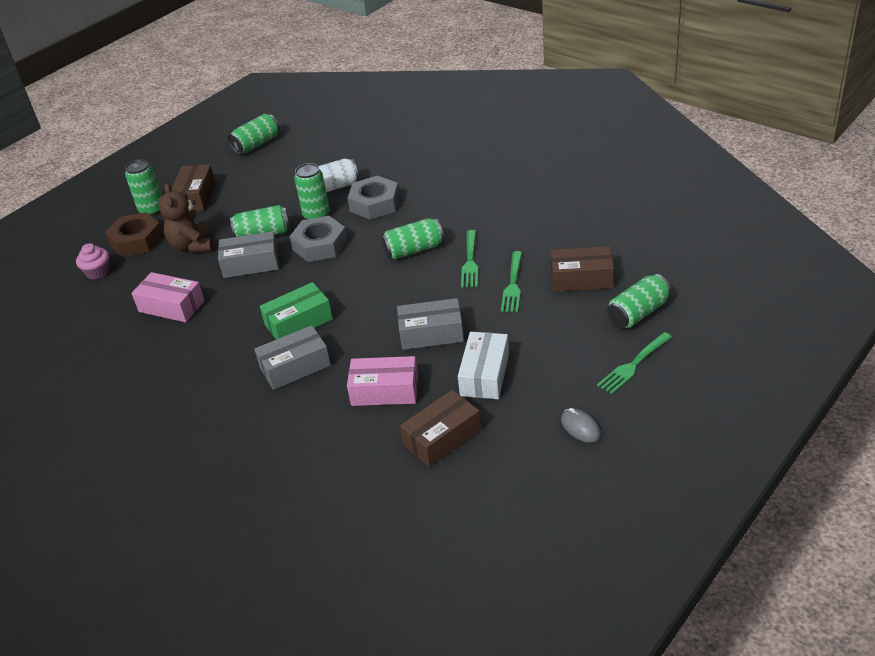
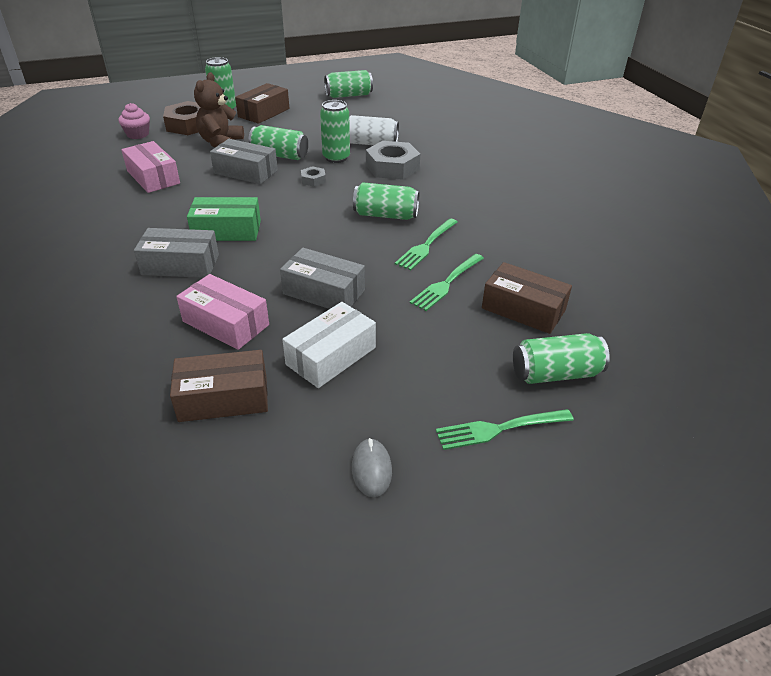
camera: 25 degrees right, 0 degrees up
(320, 245) = (313, 180): grey nut -> grey nut, size x0.48

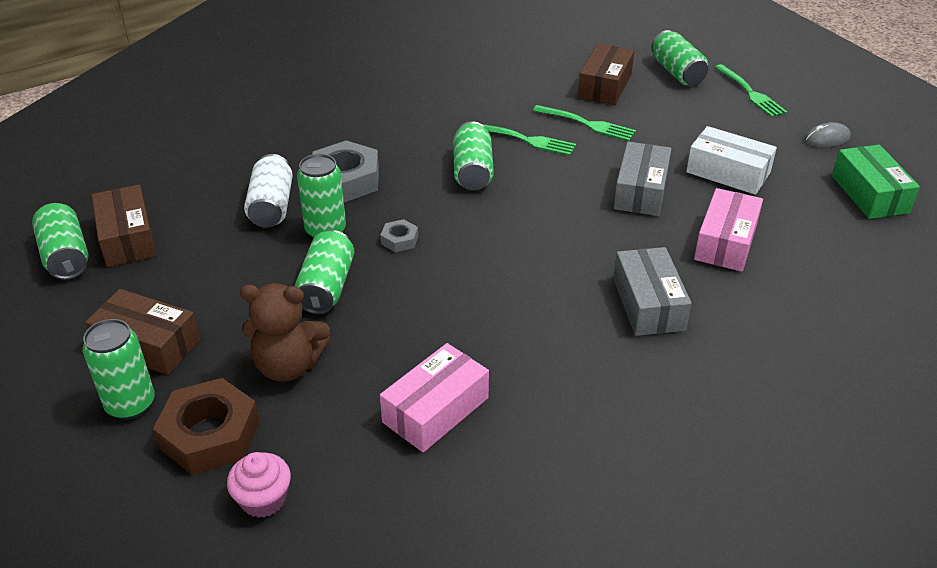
camera: 100 degrees left, 0 degrees up
(223, 398) = (817, 219): brown box -> brown box (127, 238)
(227, 230) = (558, 286): green box -> green box (869, 194)
(245, 172) = (391, 309): grey box -> none

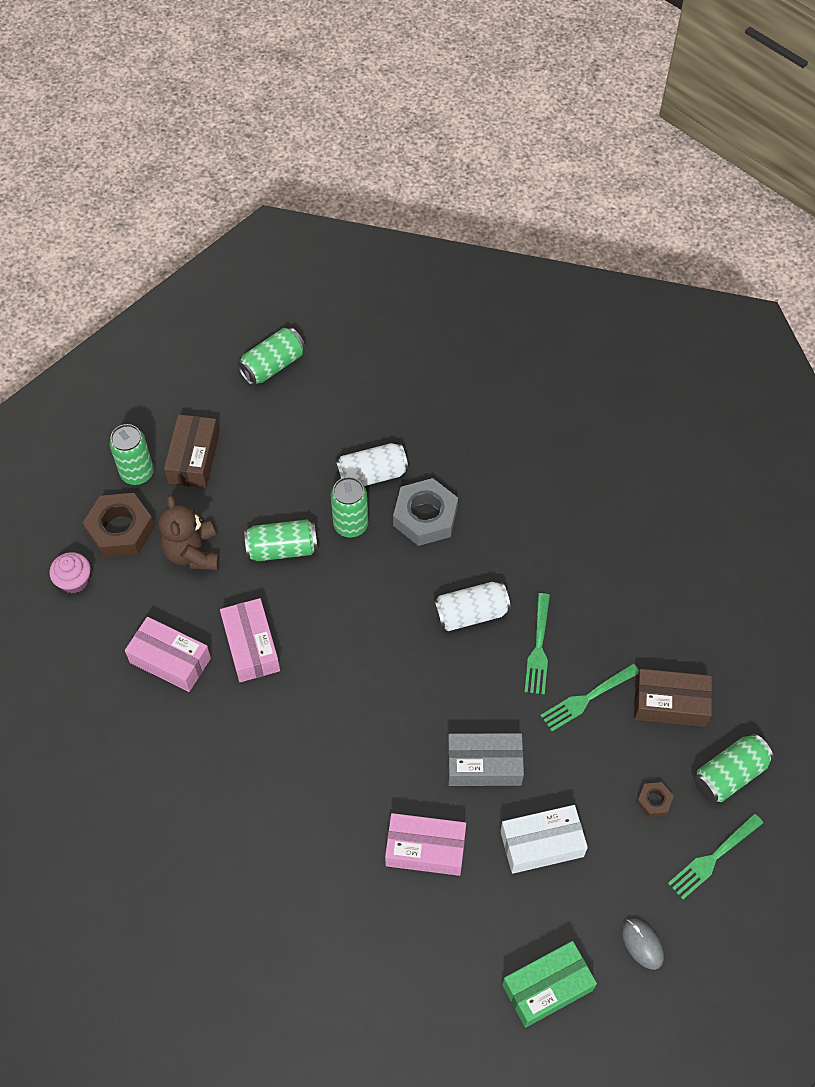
camera: 75 degrees right, 20 degrees up
(127, 238) = (303, 394): brown box -> none
(399, 240) = (354, 582): grey nut -> none
(445, 332) = (251, 646): none -> pink box
(473, 171) = (470, 614): green can -> white can
(587, 124) = (587, 698): green fork -> green fork turned 45 degrees clockwise
(648, 304) = (321, 791): grey box -> none
(695, 109) = (654, 801): none -> brown nut
(728, 173) = (542, 843): white box -> white box turned 60 degrees clockwise

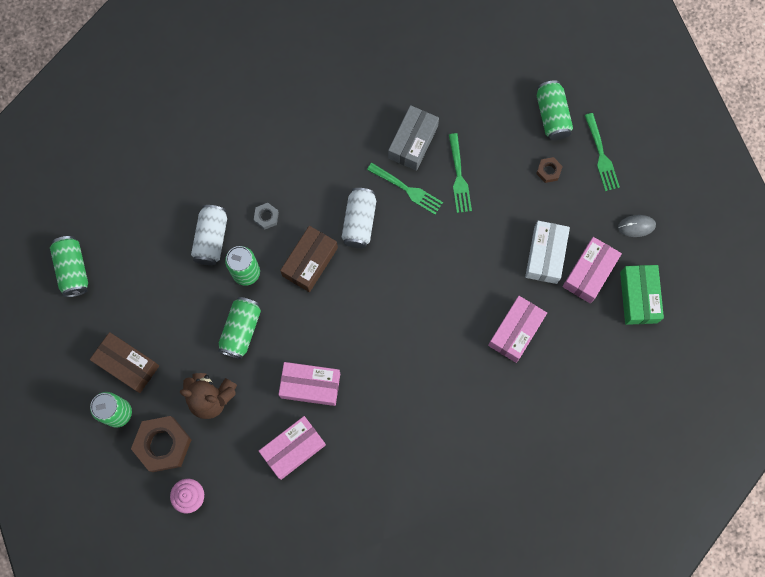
camera: 65 degrees left, 15 degrees up
(425, 516) = (266, 217): grey nut -> grey nut, size x0.48
(484, 765) = (475, 266): grey box -> grey box (413, 142)
(547, 909) = (589, 273): none -> pink box
(670, 703) = (487, 126): brown box -> brown box (310, 262)

